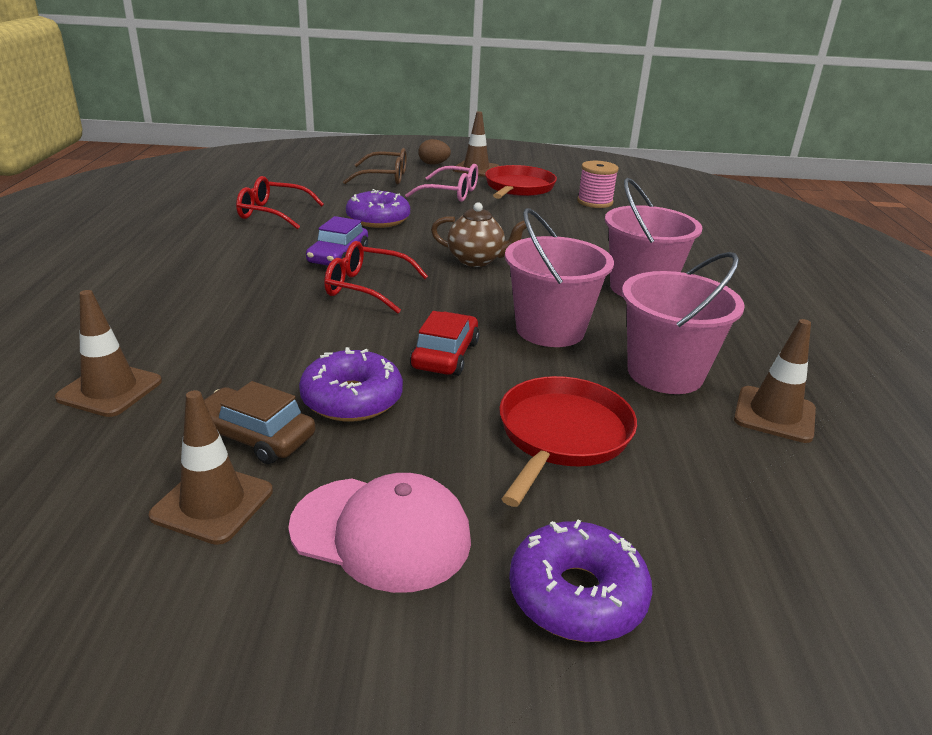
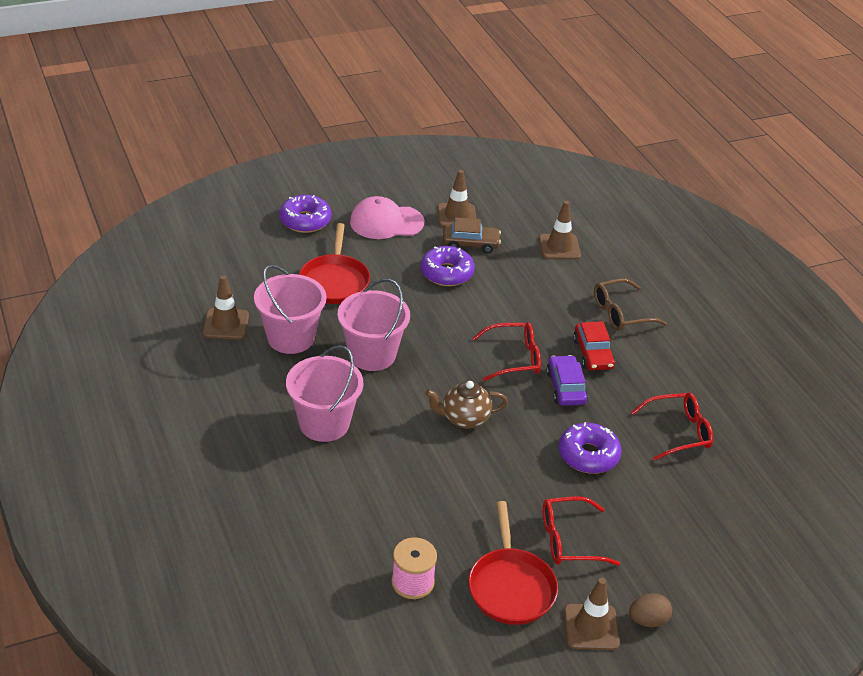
camera: 155 degrees right, 10 degrees up
(385, 177) = (663, 552): brown glasses -> brown glasses (620, 313)
(445, 355) = (421, 314): red car -> red car (593, 354)
(451, 193) = (568, 540): pink glasses -> red glasses

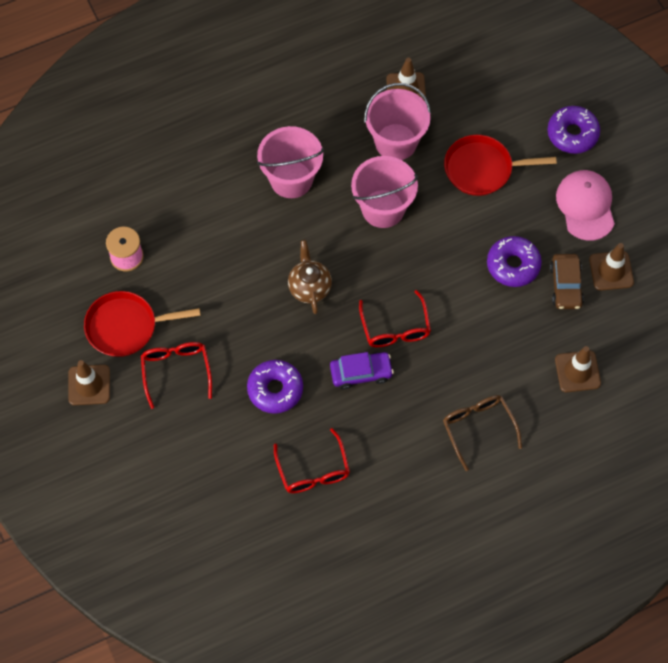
camera: 90 degrees right, 25 degrees up
(593, 354) = (412, 398): red car -> none
(648, 620) = (97, 428): brown egg -> none

